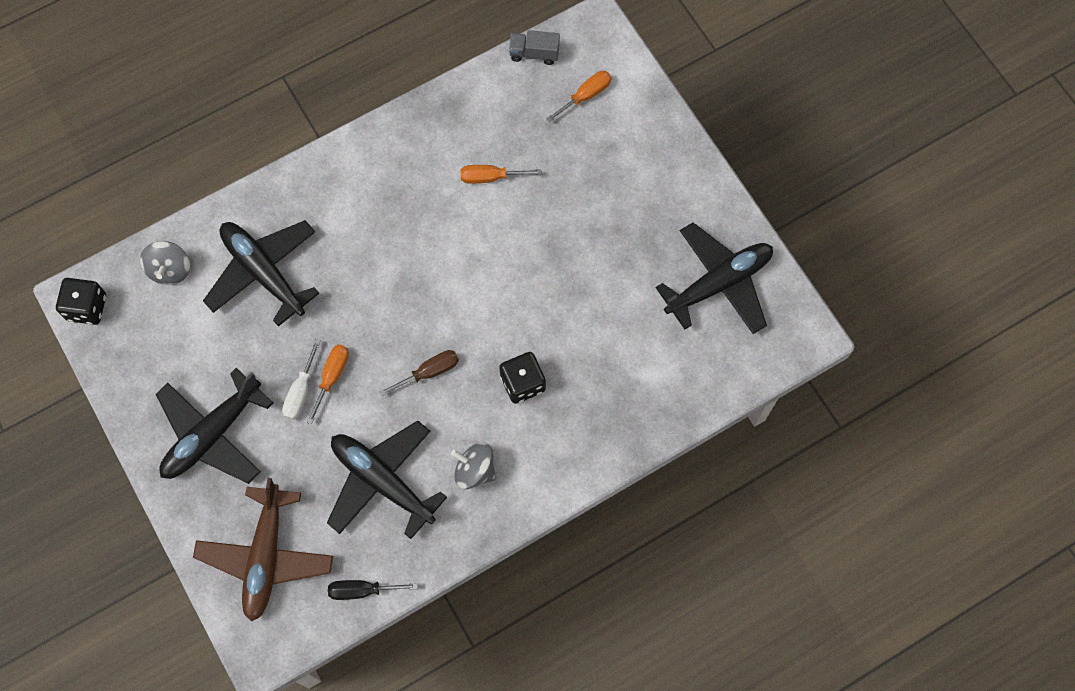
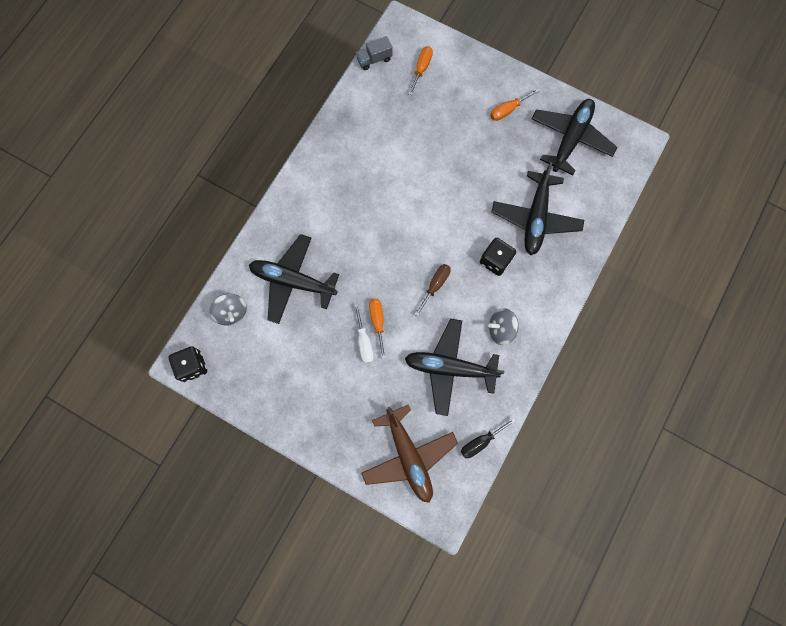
camera: 30 degrees left, 5 degrees up
(213, 434) = (326, 400): black plane -> black plane (535, 218)
(490, 177) = (396, 147): orange screwdriver -> orange screwdriver (508, 110)

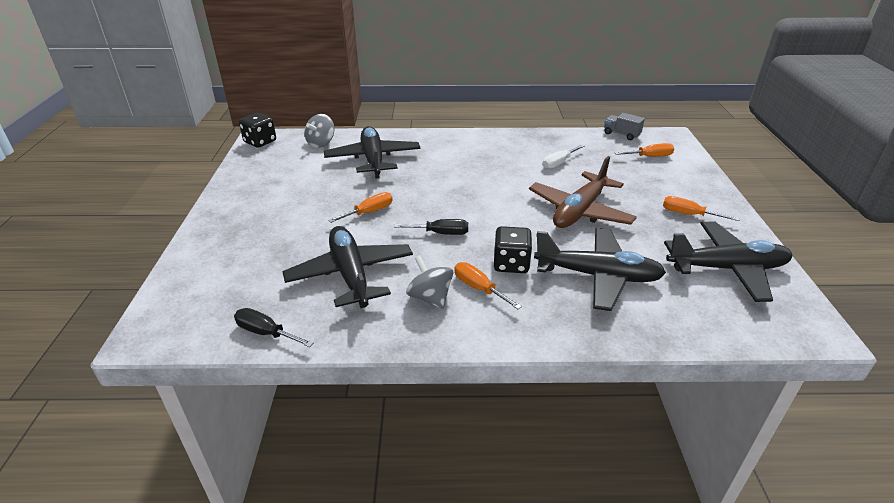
camera: 60 degrees right, 40 degrees down
(364, 342) = (341, 211): white screwdriver -> white screwdriver (559, 163)
(408, 456) = (221, 280): brown plane -> brown plane (579, 211)
(435, 285) = (441, 233): brown screwdriver -> black screwdriver
(508, 295) = (479, 288): none -> orange screwdriver
(535, 218) = (597, 276): black plane -> black plane turned 150 degrees counterclockwise

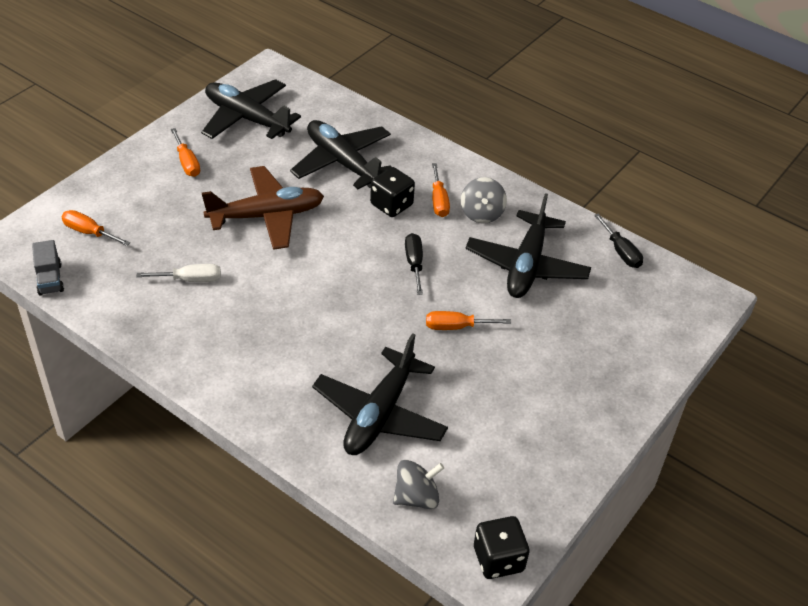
camera: 145 degrees left, 10 degrees up
(441, 233) = (414, 263): black screwdriver -> black screwdriver turned 45 degrees clockwise

